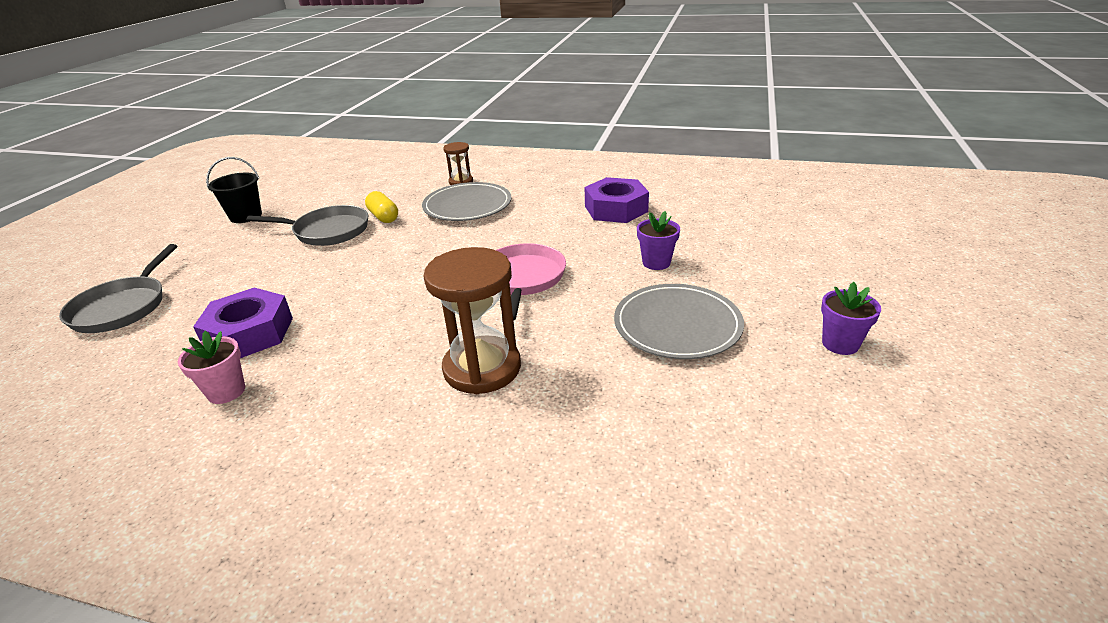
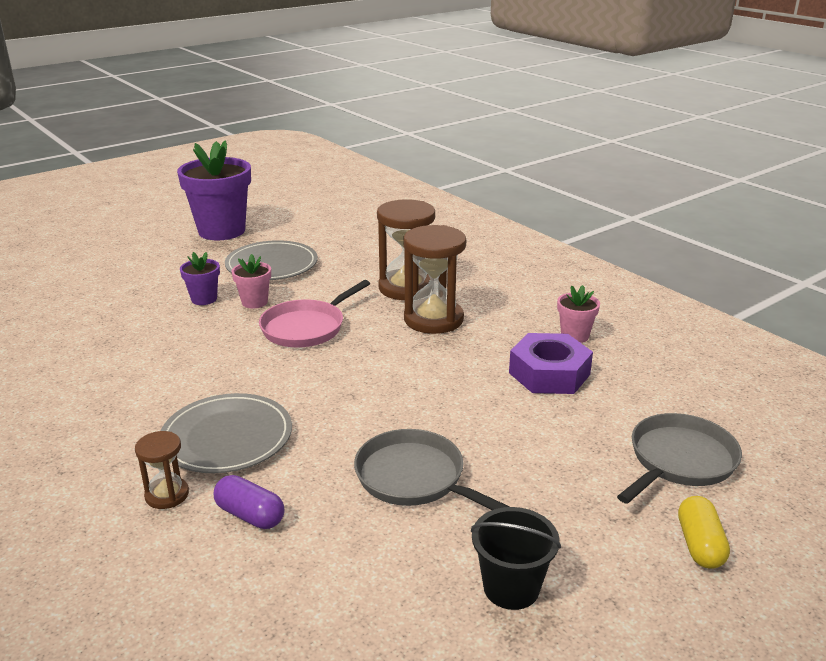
camera: 145 degrees left, 5 degrees down
(383, 217) = (332, 471): yellow capsule -> yellow capsule (699, 545)
(407, 191) = (250, 515): none -> purple capsule
(409, 340) = (433, 319): none -> brown hourglass
(609, 279) = (254, 302): none -> pink flower pot
(616, 209) = (122, 356): purple nut -> none
(840, 344) = (222, 231): purple flower pot -> purple flower pot, size x2.15

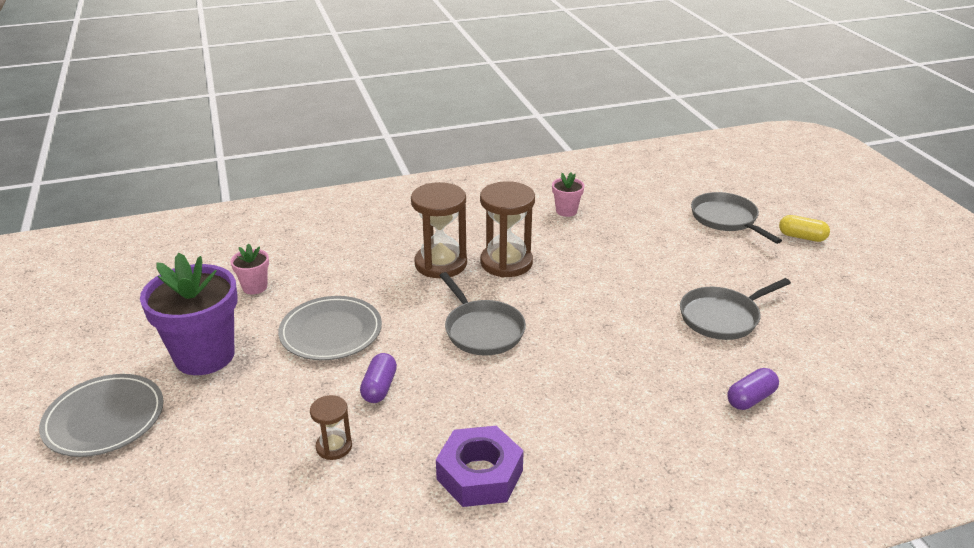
camera: 70 degrees left, 5 degrees up
(167, 495) = (718, 440): brown hourglass -> brown hourglass (334, 447)
(204, 299) = (379, 387): purple flower pot -> purple capsule
(227, 437) = (647, 399): grey plate -> grey plate (104, 418)
(254, 302) = (410, 354): pink flower pot -> pink flower pot (255, 287)
(306, 327) = (482, 330): pink pan -> grey pan
(511, 588) = (832, 305): black bucket -> none
(549, 373) = (612, 234): purple nut -> purple nut (479, 474)

